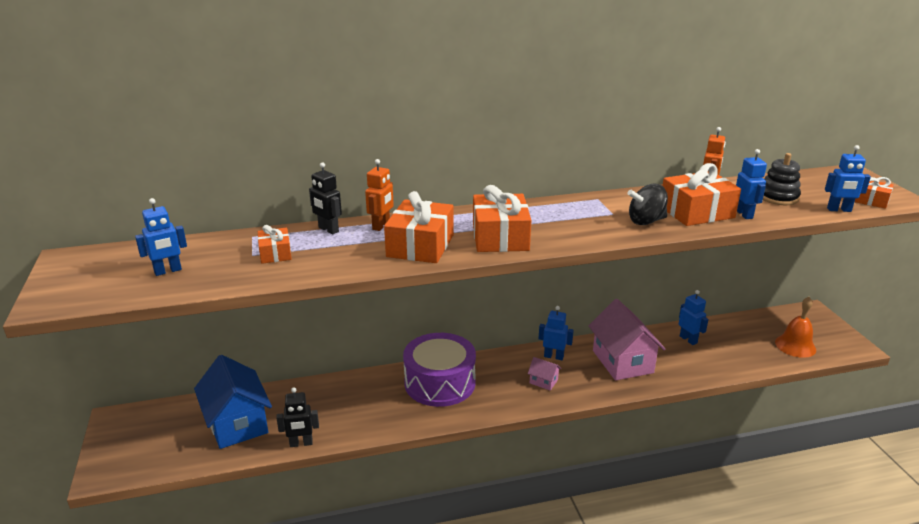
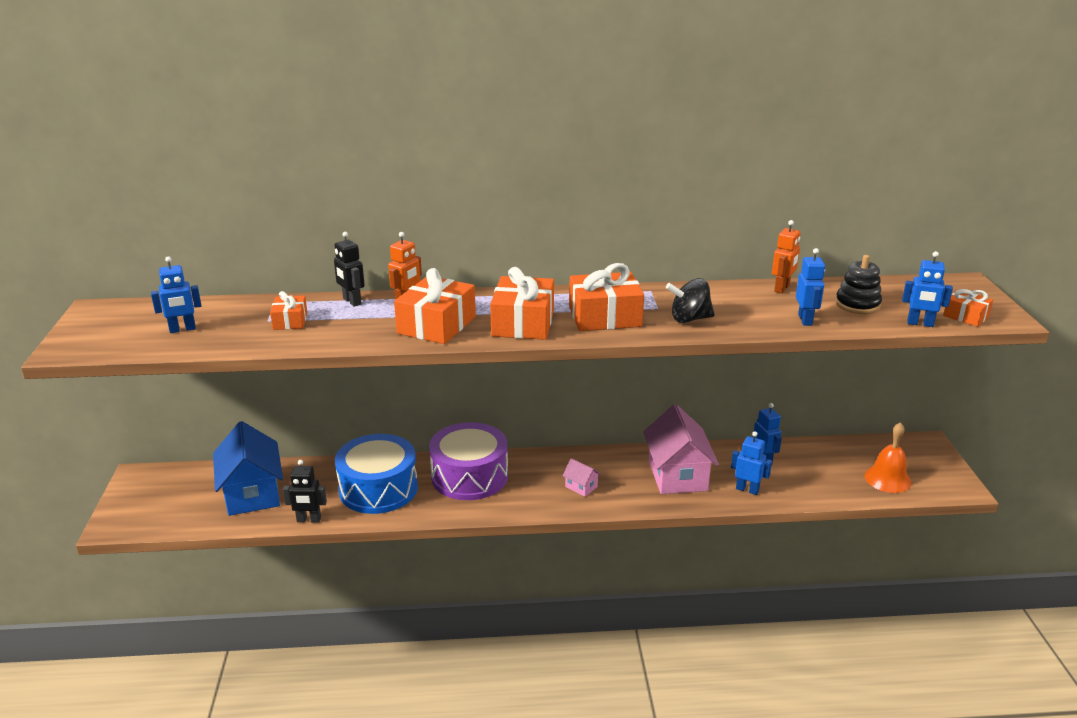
camera: 10 degrees right, 0 degrees up
(359, 404) = (378, 489): none -> blue drum
(553, 356) = (602, 462): blue robot -> blue robot (747, 489)
(696, 212) = (752, 313): orange gift -> orange gift (605, 317)

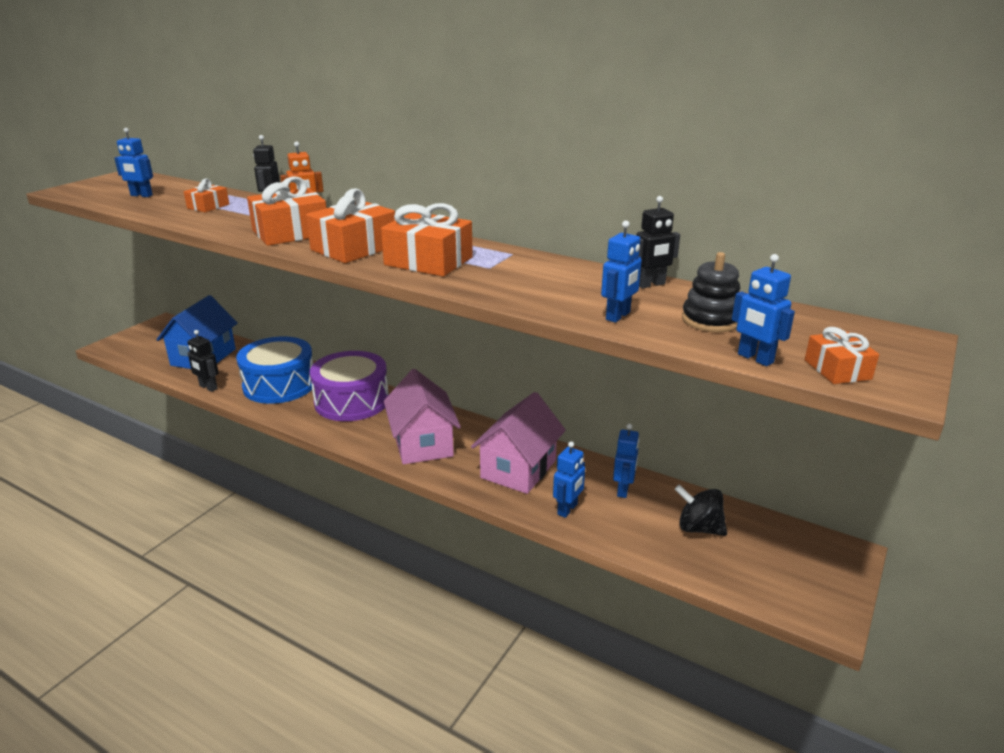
camera: 35 degrees right, 0 degrees up
(581, 487) = (423, 443): pink house -> pink house, size x2.31
(689, 319) = (500, 283): black spinning top -> black spinning top (698, 528)
(747, 489) = (567, 509): blue robot -> blue robot turned 60 degrees clockwise
(782, 288) = (651, 285): orange robot -> black robot
(887, 479) = (741, 567): orange bell -> none

